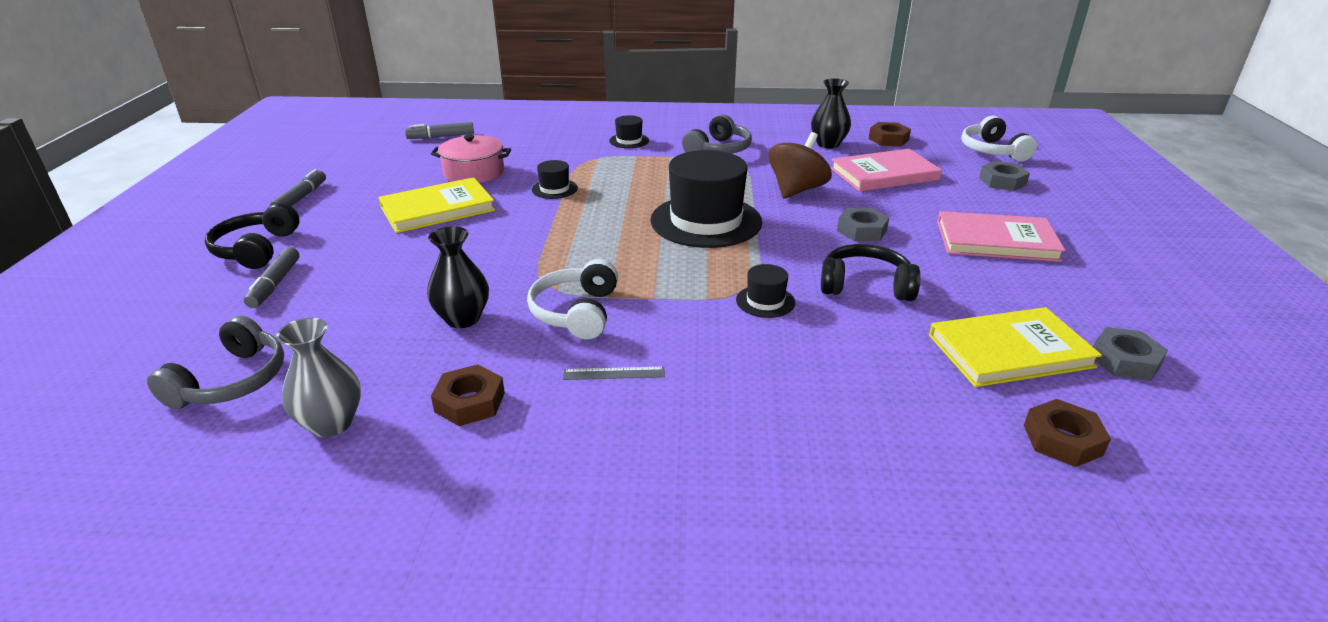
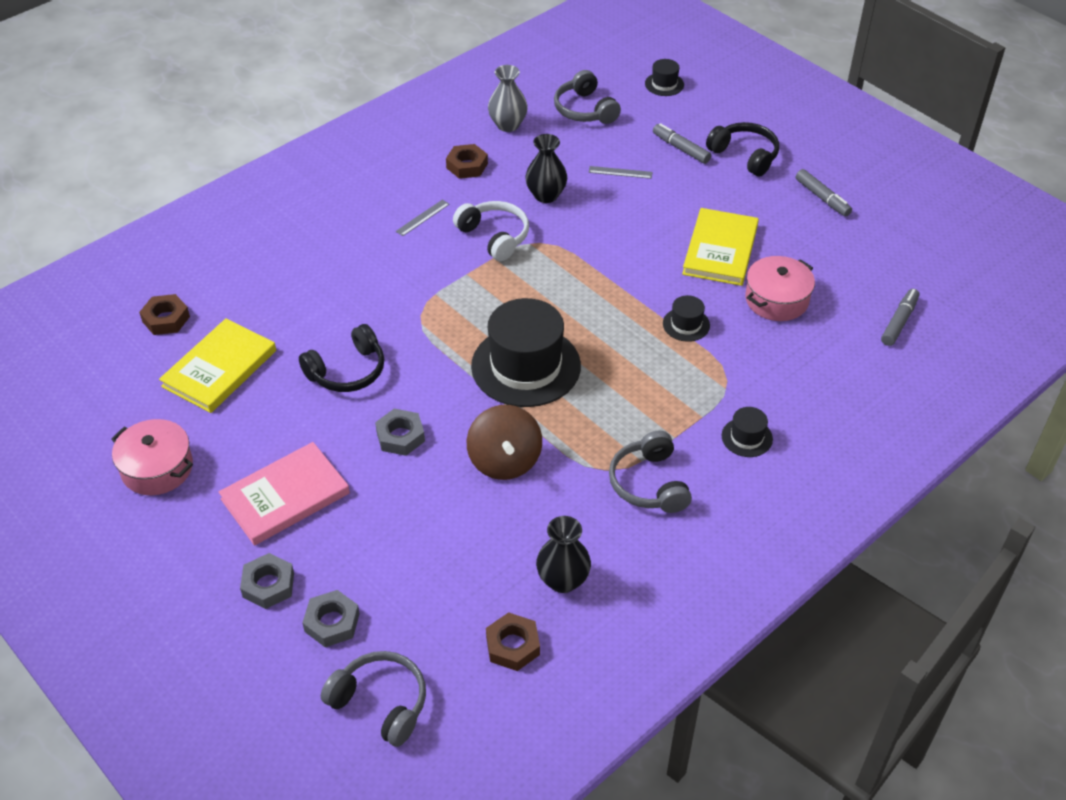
camera: 135 degrees right, 15 degrees up
(363, 297) = (620, 172): none -> grey ruler
(765, 301) = (398, 314): black hat -> black hat (664, 84)
(884, 174) = (454, 551): pink book -> none
(992, 151) = (381, 703): white headphones -> grey headphones
(1124, 305) = (157, 468): none -> pink pot
(1124, 360) = (145, 405): grey nut -> grey nut (268, 585)

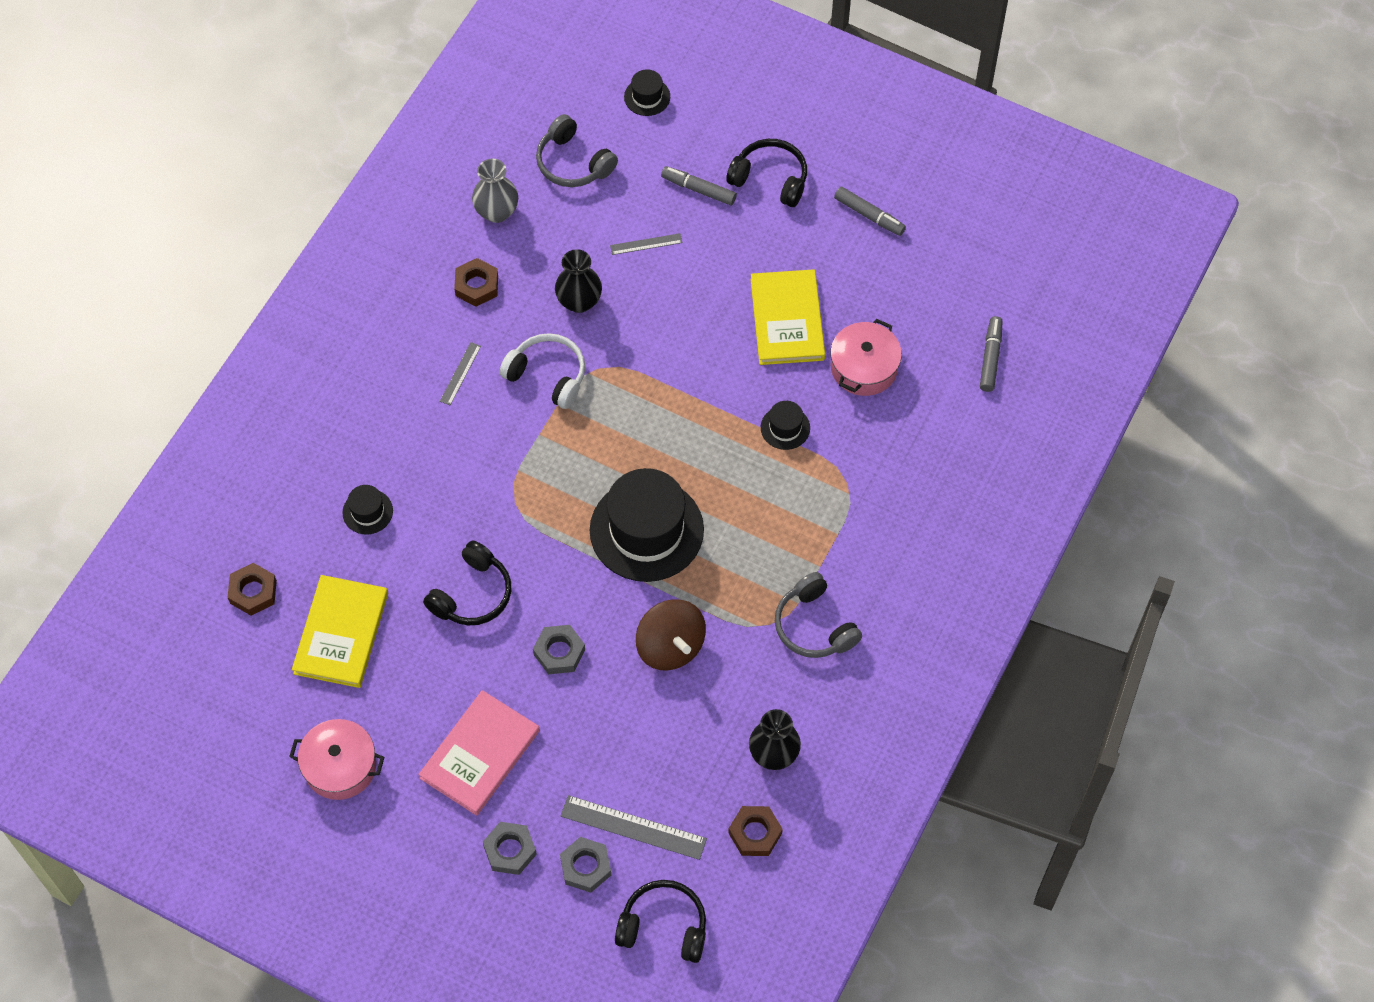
camera: 20 degrees left, 15 degrees up
(381, 703) = (664, 926): grey headphones -> black headphones
(395, 602) = (633, 827): none -> grey ruler
(747, 437) = (887, 544): black hat -> black hat (367, 512)

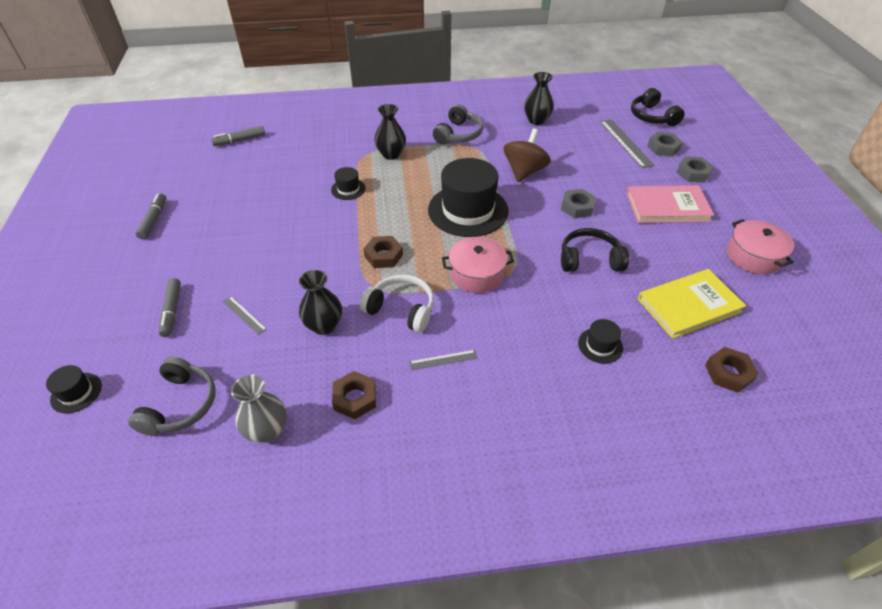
camera: 125 degrees left, 15 degrees down
(548, 375) = (401, 309): white headphones -> white headphones turned 120 degrees clockwise
(755, 833) = (578, 111): brown nut -> brown nut (383, 255)
(770, 179) = (142, 278): black headphones -> none
(787, 319) = (266, 220): yellow book -> none
(826, 515) = (391, 154): none -> black vase
(864, 367) = (280, 178): pink pot -> pink pot (476, 274)

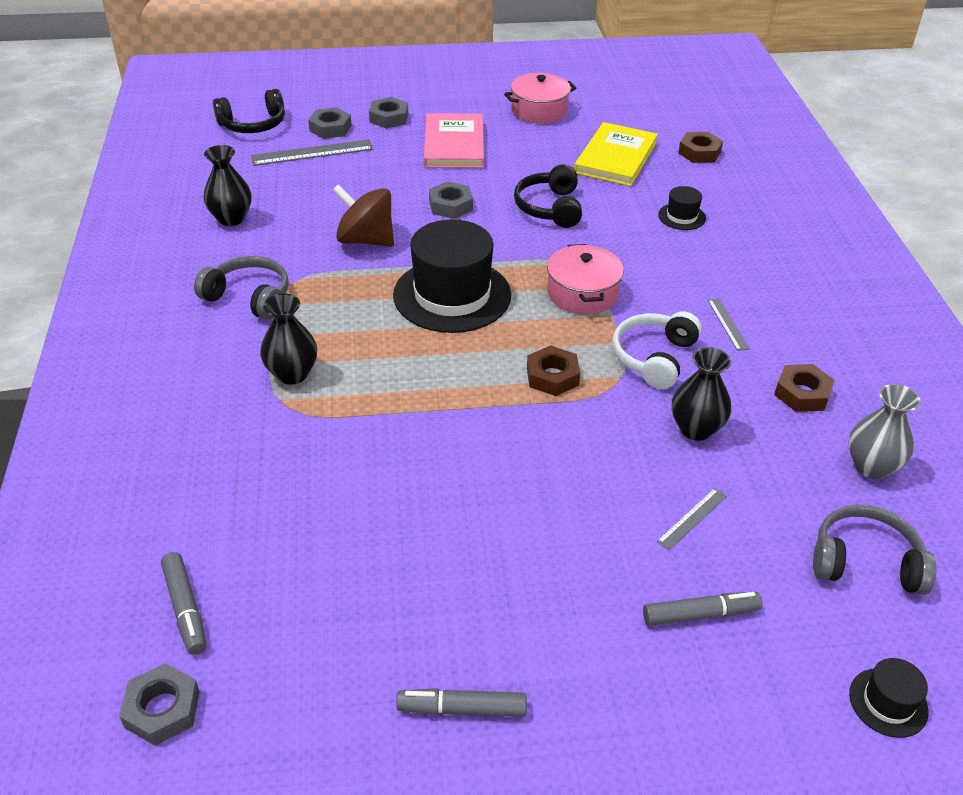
camera: 90 degrees left, 5 degrees down
(191, 141) = (162, 709): none -> grey nut
(348, 189) = (387, 422): black hat -> none
(689, 305) = (615, 157): yellow book -> yellow book turned 45 degrees clockwise

